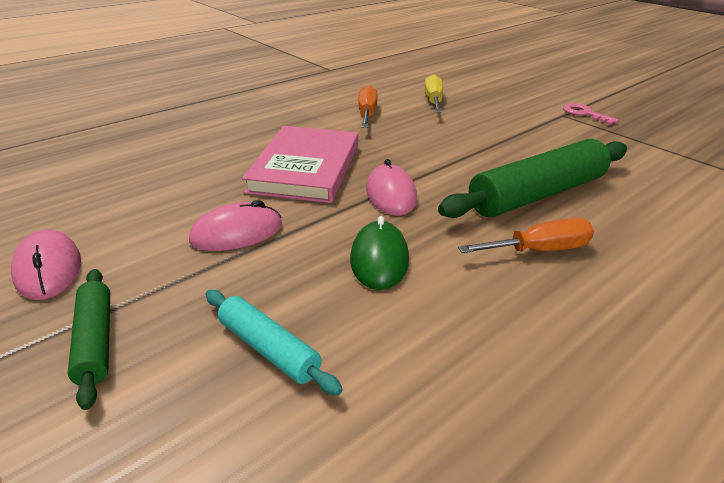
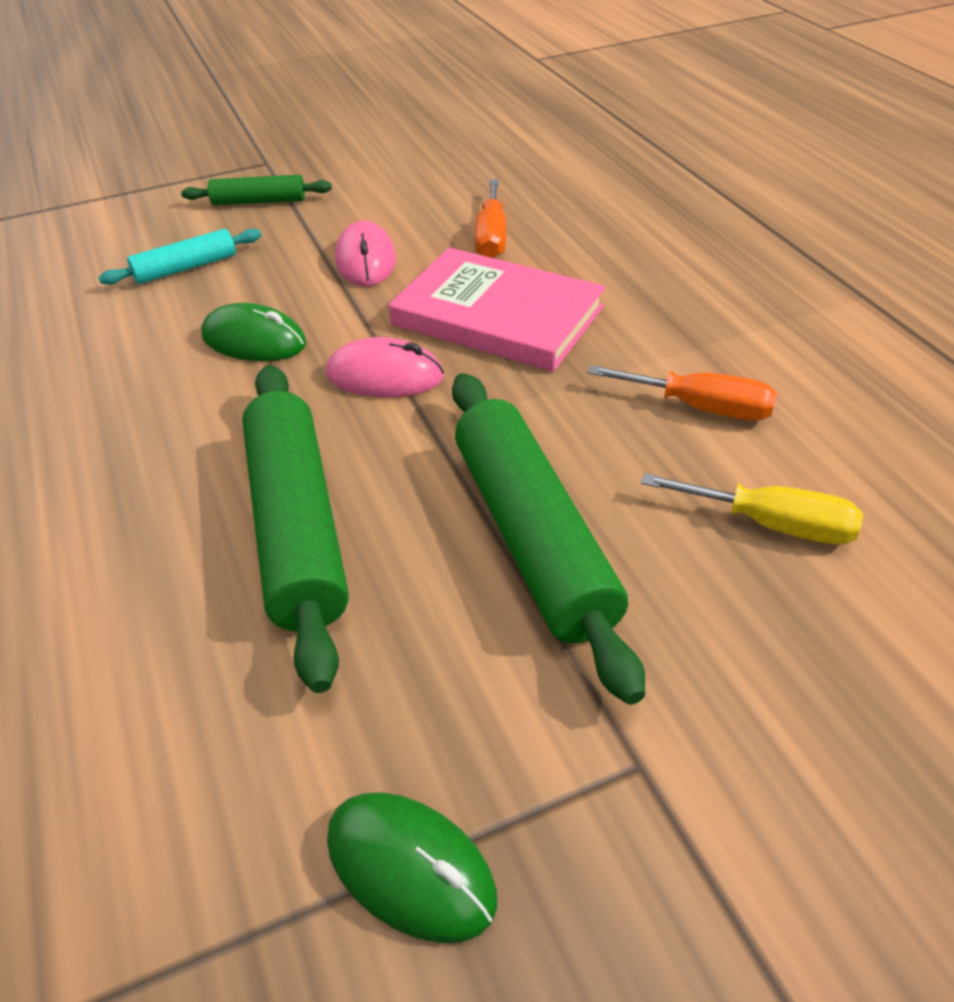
camera: 110 degrees right, 10 degrees up
(48, 269) = (369, 177): pink mouse -> none
(483, 139) = (532, 537): none -> green rolling pin
(539, 250) = (173, 469): orange screwdriver -> orange screwdriver (491, 237)
(584, 114) = (637, 830): pink key -> none
(645, 141) = (410, 868): none -> green mouse

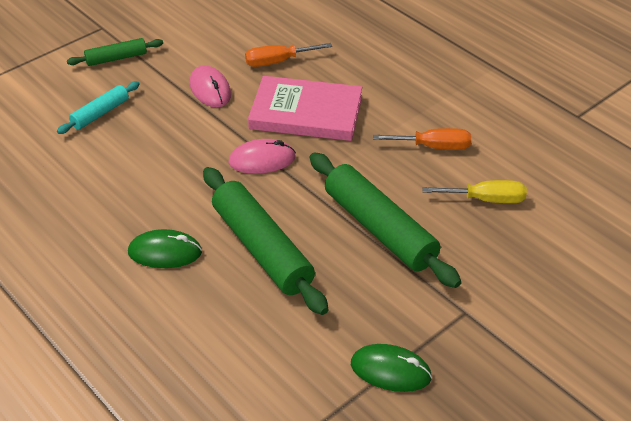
camera: 20 degrees left, 0 degrees up
(254, 340) = (174, 153): green mouse -> green mouse (165, 252)
(491, 237) = (277, 62): orange screwdriver -> orange screwdriver turned 90 degrees clockwise

